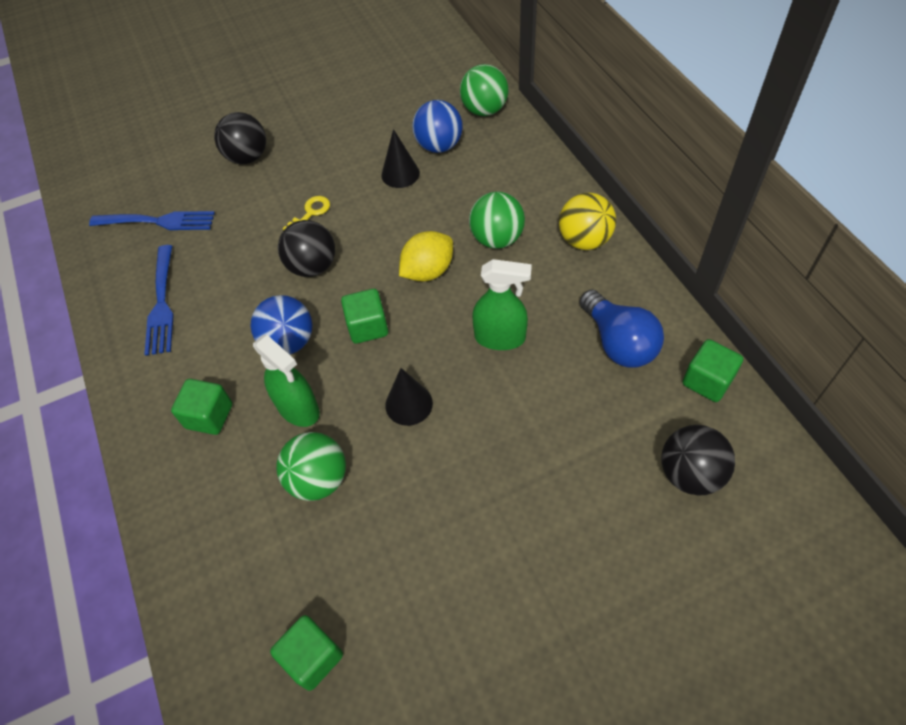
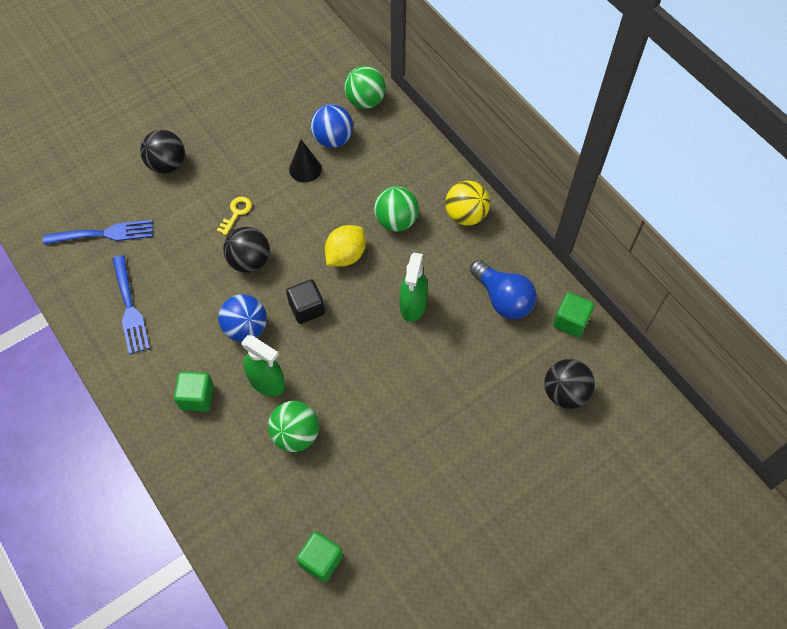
camera: 15 degrees left, 5 degrees up
(367, 327) = (307, 308): green cube -> black cube
(409, 404) = (352, 367): black cone -> none
(500, 338) = (413, 305): green spray bottle -> green spray bottle turned 105 degrees clockwise

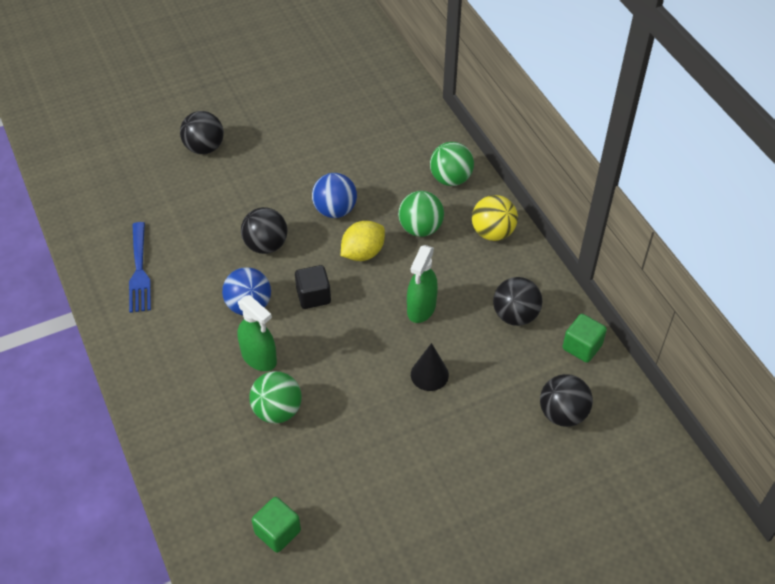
camera: 10 degrees right, 10 degrees down
(104, 234) = (129, 201): blue fork -> none
(197, 397) = (187, 361): green cube -> none
(236, 213) = (262, 200): yellow key -> none
(305, 169) = (339, 169): black cone -> black cone (429, 374)
(333, 139) = (372, 146): blue ball -> blue ball (335, 210)
(365, 101) = (412, 115): green ball -> green ball (450, 179)
(503, 299) = (515, 315): blue light bulb -> black ball

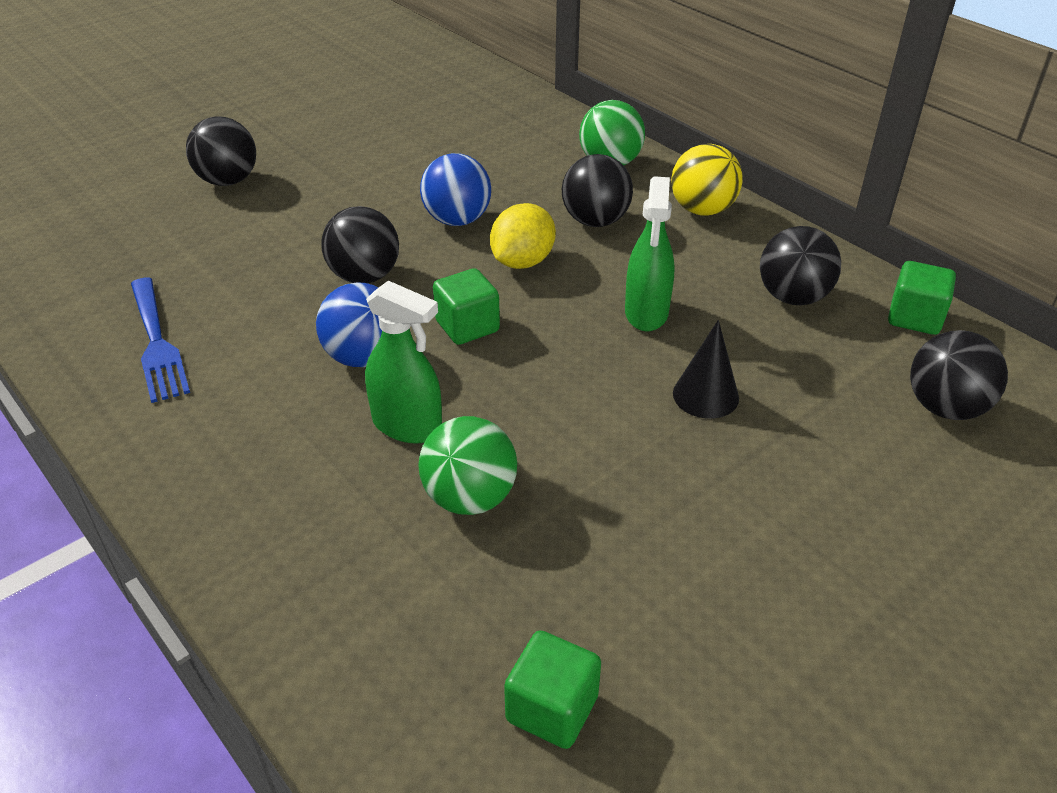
camera: 15 degrees left, 10 degrees down
(313, 296) = (467, 326): black cube -> green cube
(420, 228) = (595, 221): green ball -> black ball

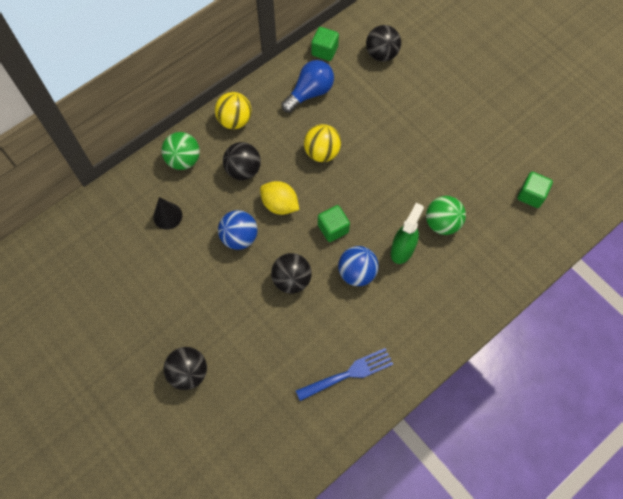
camera: 90 degrees left, 25 degrees up
(646, 313) = (322, 152): green spray bottle -> yellow ball
(705, 395) = (378, 135): black cone -> black cone (167, 216)
(793, 297) = (310, 93): black ball -> blue light bulb

